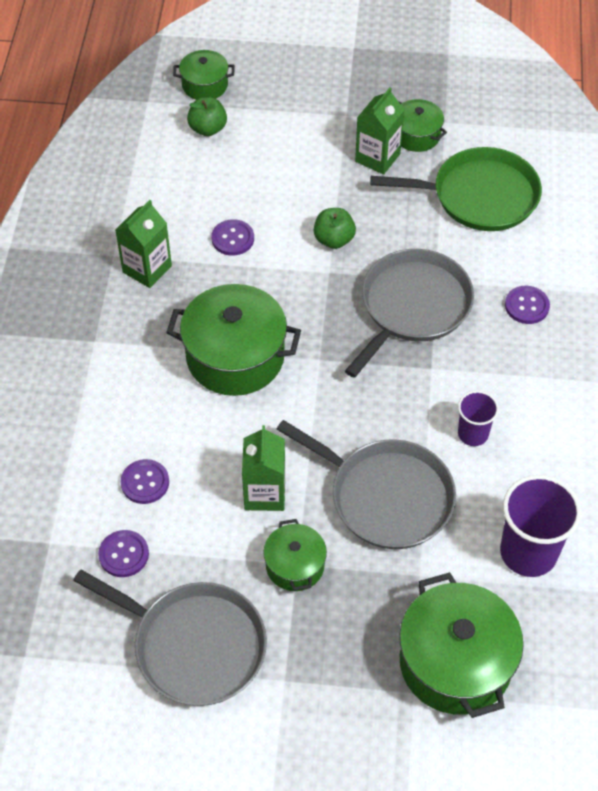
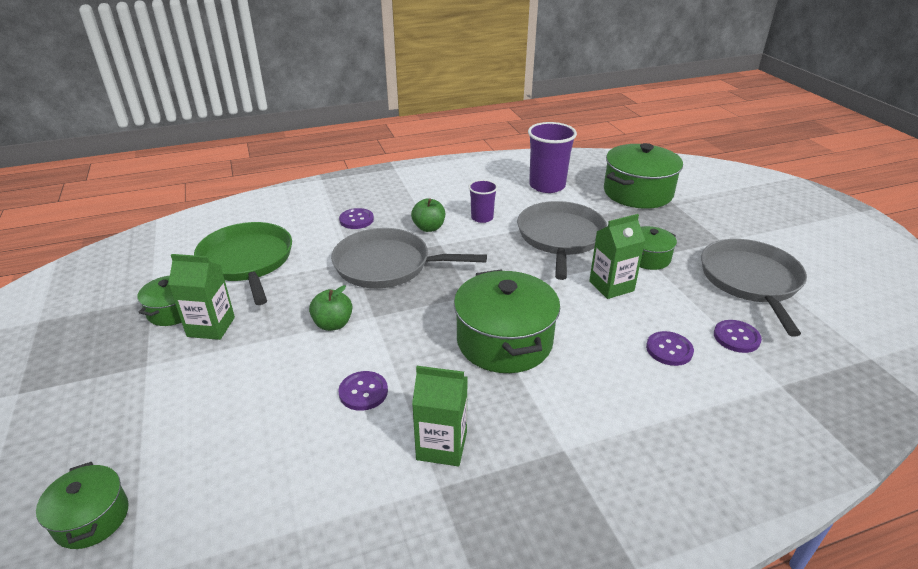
camera: 115 degrees left, 20 degrees down
(208, 129) = (186, 480): green apple -> green apple (429, 228)

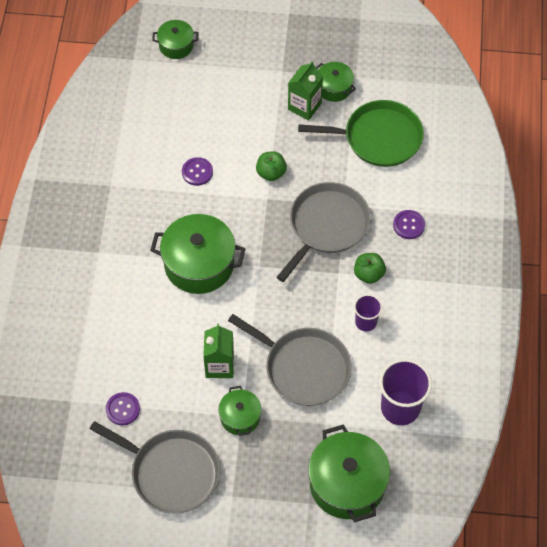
camera: 115 degrees right, 25 degrees up
(441, 446) = (135, 196): green carton -> none
(669, 350) = (136, 358): purple button -> none

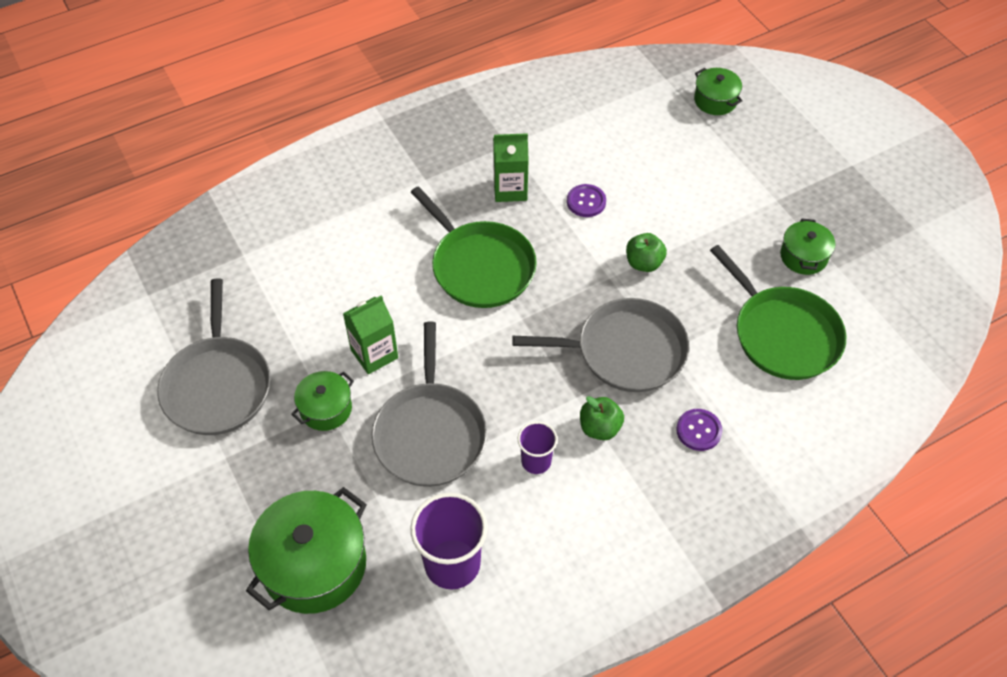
camera: 55 degrees right, 5 degrees down
(123, 409) = (262, 301): purple button -> none
(199, 264) = (480, 266): green pot -> green pan
(304, 106) = (753, 244): green carton -> green carton (510, 189)

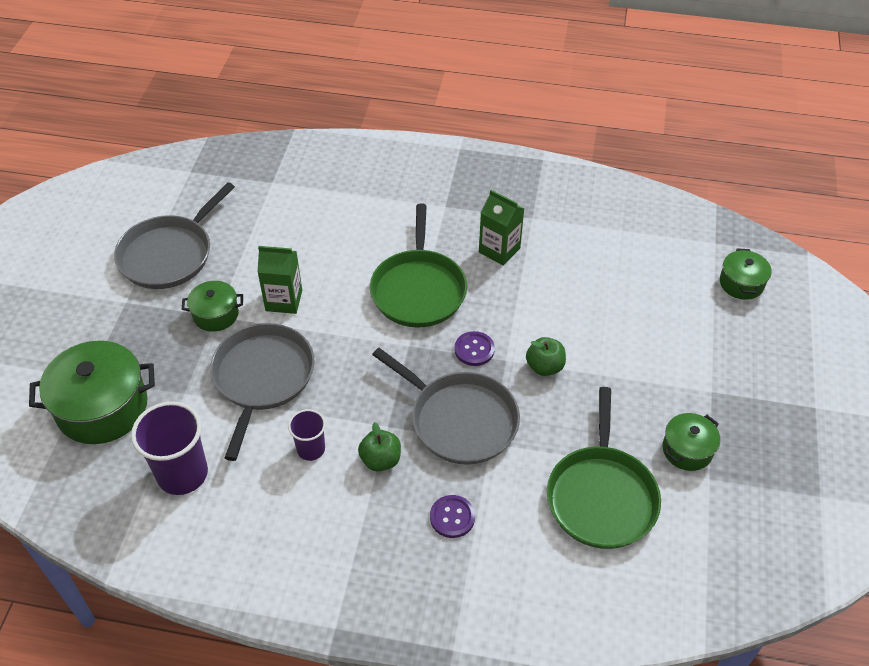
camera: 40 degrees right, 5 degrees down
(430, 433) = (262, 378): grey pan -> grey pan turned 150 degrees clockwise
(586, 202) = (548, 294): purple button -> purple button (474, 349)

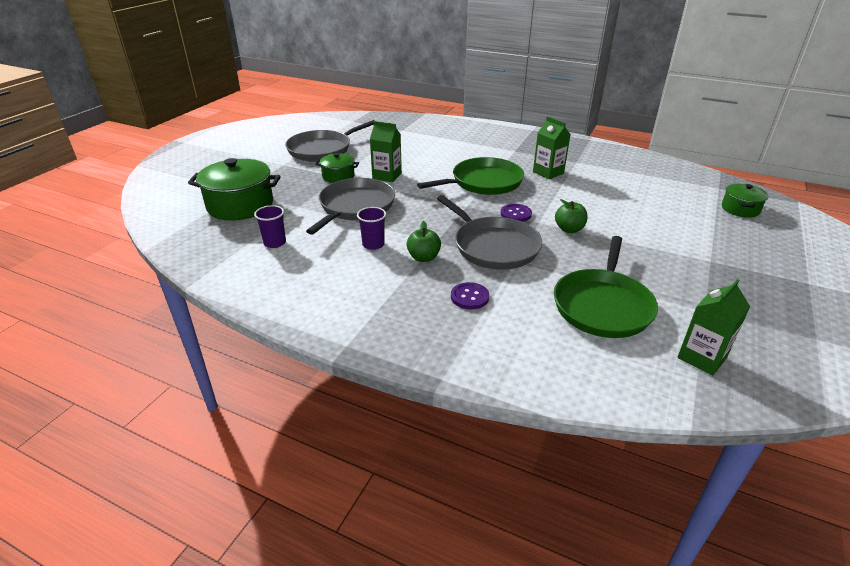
camera: 15 degrees right, 15 degrees down
(182, 474) = (275, 243): purple cup -> purple cup, size x0.57
(418, 289) = (483, 182): green pan -> green pan turned 135 degrees counterclockwise
(687, 450) = (685, 290): green pot -> none
(709, 552) = (702, 357): none -> green carton

